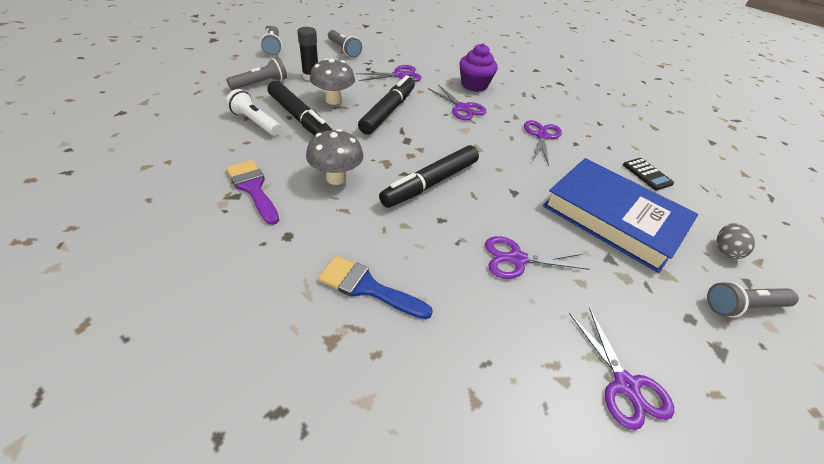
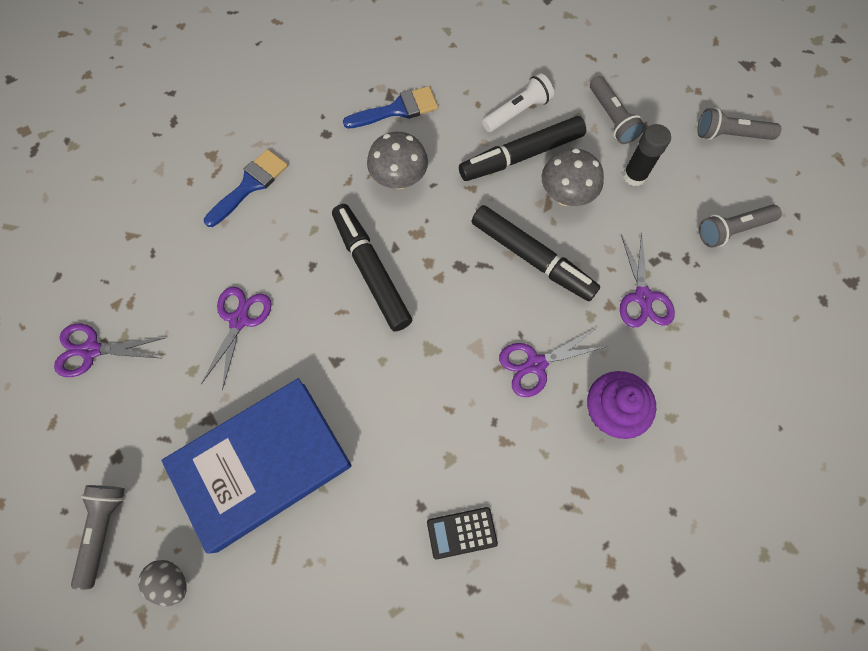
camera: 110 degrees right, 25 degrees up
(253, 188) = (397, 109): purple brush -> blue brush
(541, 136) = (447, 458): purple scissors -> none
(647, 174) = (328, 580): black calculator -> black calculator (461, 532)

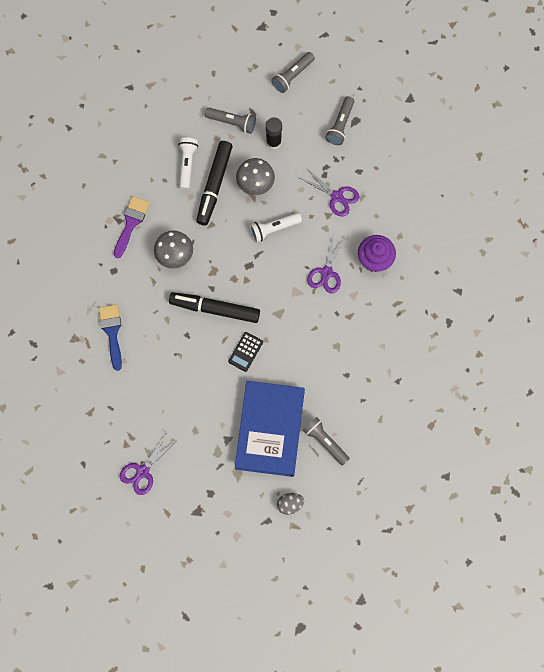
camera: 50 degrees left, 5 degrees up
(103, 530) = (242, 520): grey flashlight -> grey flashlight (325, 442)
(239, 320) = (187, 390): purple scissors -> none
(397, 109) = (131, 223): blue brush -> purple brush
(461, 532) = (372, 366): black calculator -> black calculator (245, 352)
(532, 258) = (274, 229): black marker -> white flashlight

